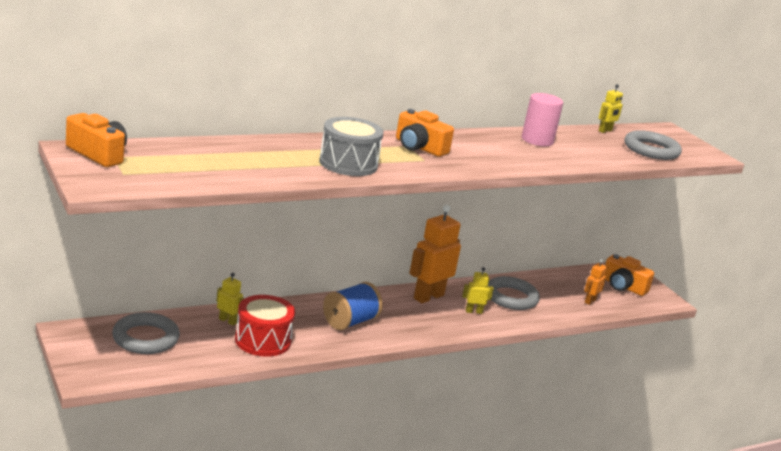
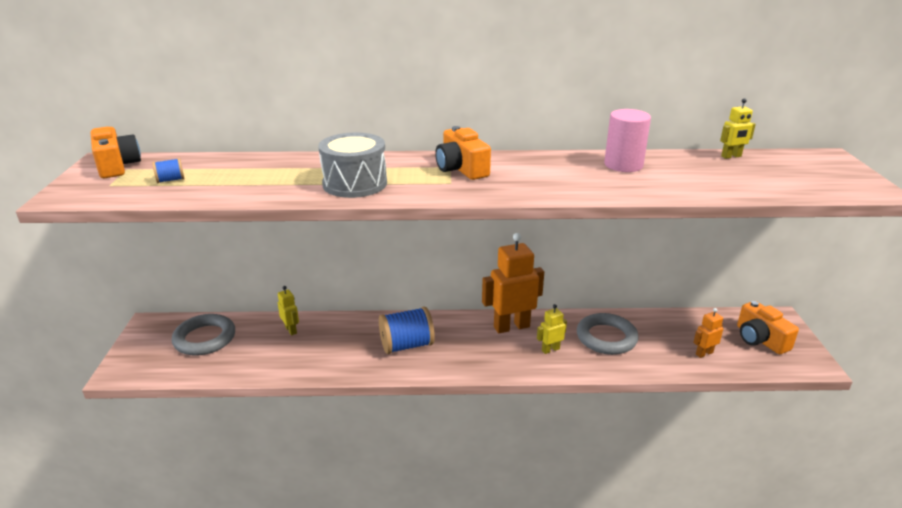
camera: 30 degrees right, 5 degrees up
(177, 166) = (170, 180): none -> blue spool
(263, 340) = (305, 355): red drum -> none
(473, 311) = (550, 349): yellow robot -> yellow robot turned 45 degrees counterclockwise
(651, 150) = (780, 181): grey ring -> none

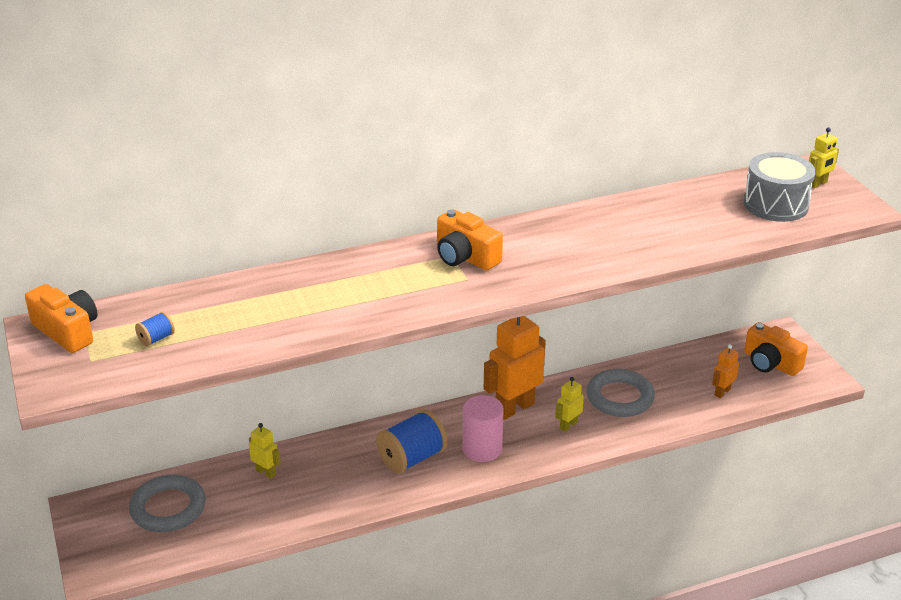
camera: 20 degrees left, 5 degrees up
(355, 184) = (368, 301): grey drum -> grey drum (775, 204)
(623, 165) = (625, 218): pink cylinder -> pink cylinder (482, 449)
(731, 156) = (723, 185): yellow robot -> yellow robot (818, 184)

